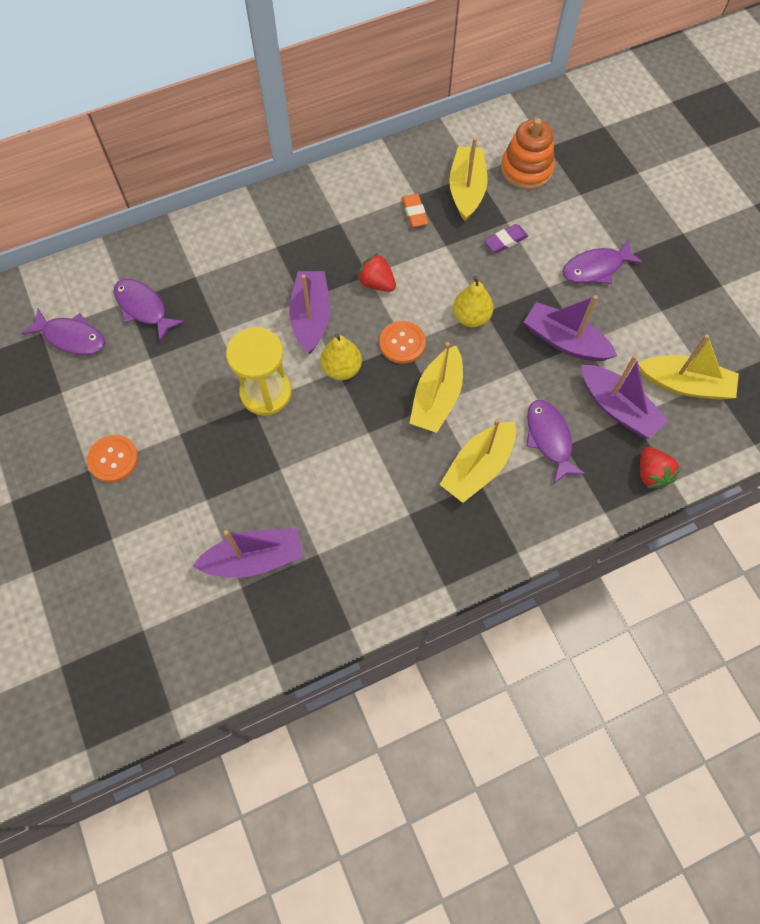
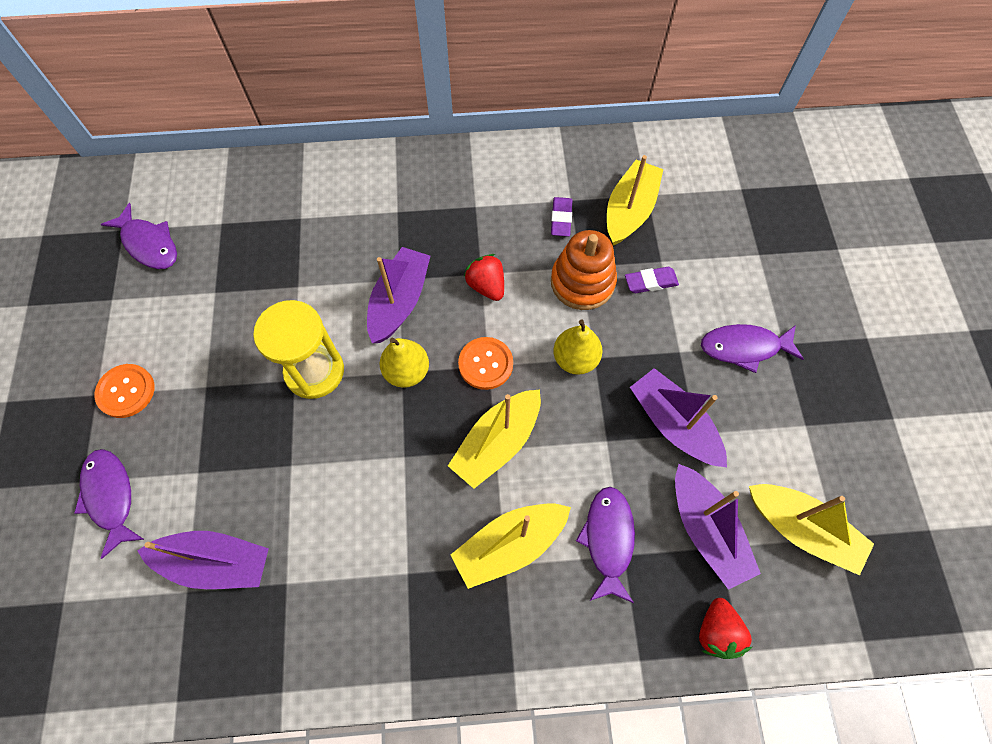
camera: 20 degrees right, 0 degrees up
(143, 308) = (233, 236): purple fish -> purple fish (111, 497)
(414, 212) = (561, 219): orange eraser -> purple eraser
(526, 169) = (706, 207): orange stacking toy -> orange stacking toy (582, 282)

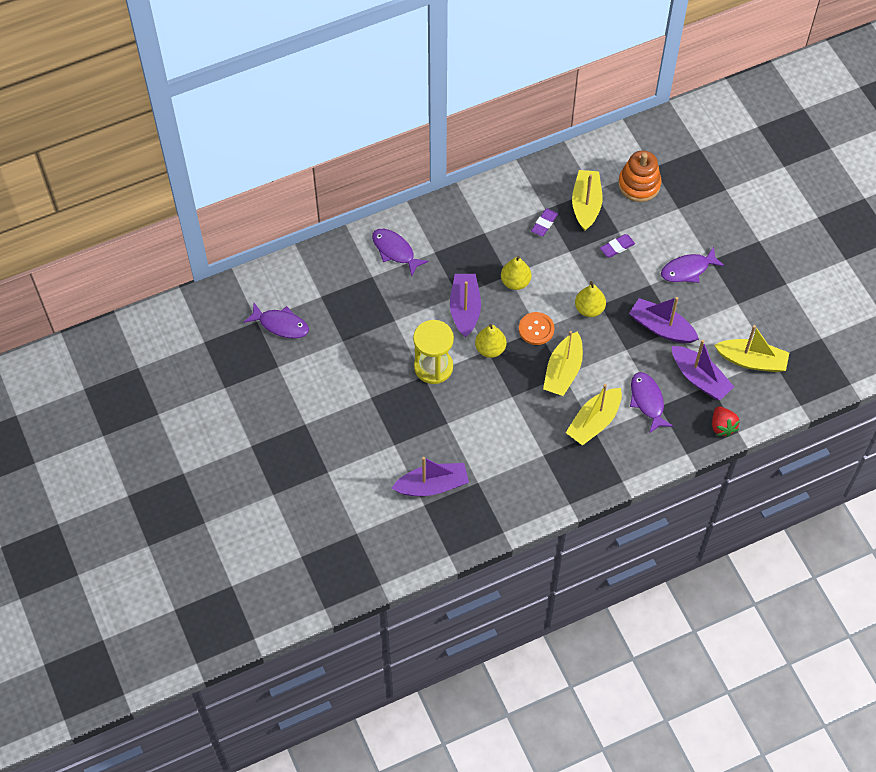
camera: 20 degrees left, 5 degrees down
(111, 497) = (350, 474): purple fish -> purple fish (395, 251)
(126, 391) = (323, 416): orange button -> none
(486, 286) = (515, 282): red strawberry -> yellow pear
(561, 219) = (544, 224): purple eraser -> purple eraser turned 45 degrees clockwise
(582, 282) = (574, 260): orange stacking toy -> orange stacking toy (639, 184)

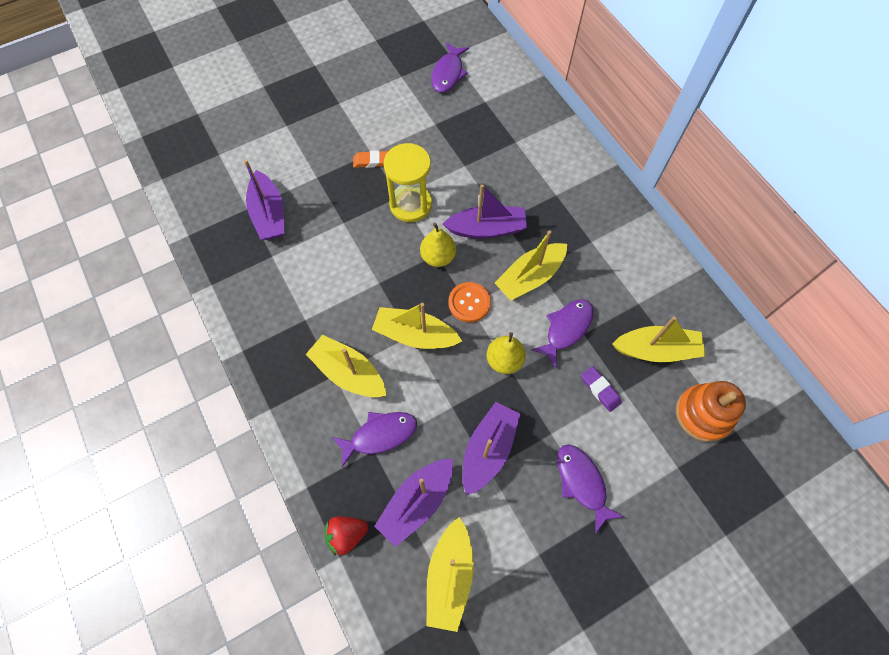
camera: 85 degrees right, 5 degrees up
(381, 396) = (372, 161): none -> orange eraser
(395, 251) = (550, 159): purple fish -> purple fish (566, 329)
(515, 282) = (530, 277): yellow pear -> yellow boat
(544, 224) = (617, 303): purple eraser -> none

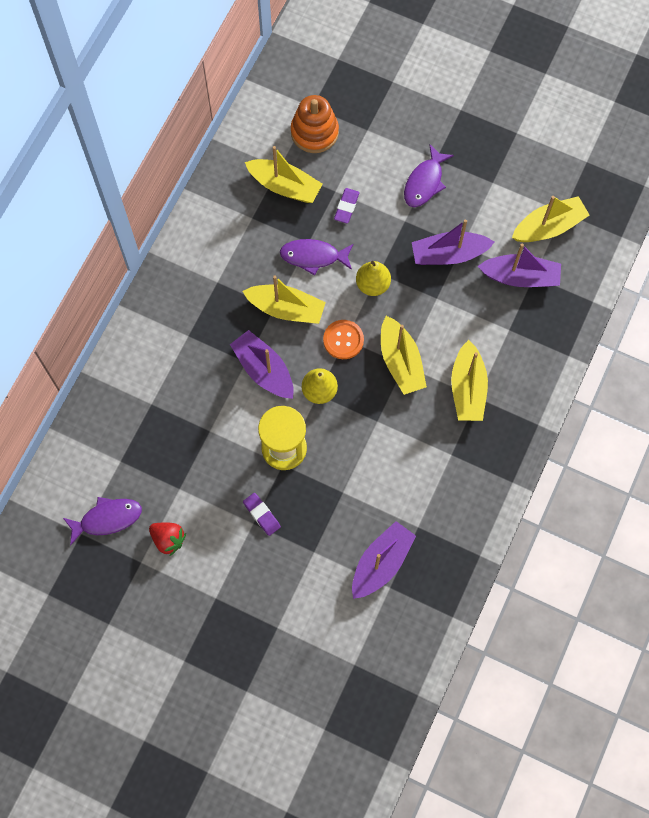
camera: 125 degrees left, 5 degrees up
(346, 534) = (576, 307): red strawberry -> red strawberry (168, 539)
(372, 161) = (262, 515): orange eraser -> purple eraser
(380, 435) = (495, 333): purple fish -> none
(656, 350) = (284, 186): yellow boat -> yellow boat turned 150 degrees clockwise

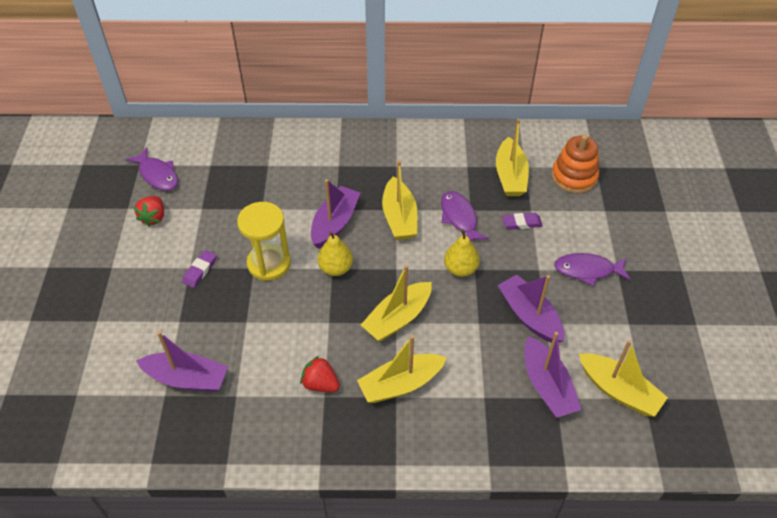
camera: 65 degrees right, 20 degrees down
(343, 340) = (394, 267): orange button -> none
(438, 453) = (320, 384): none -> red strawberry

